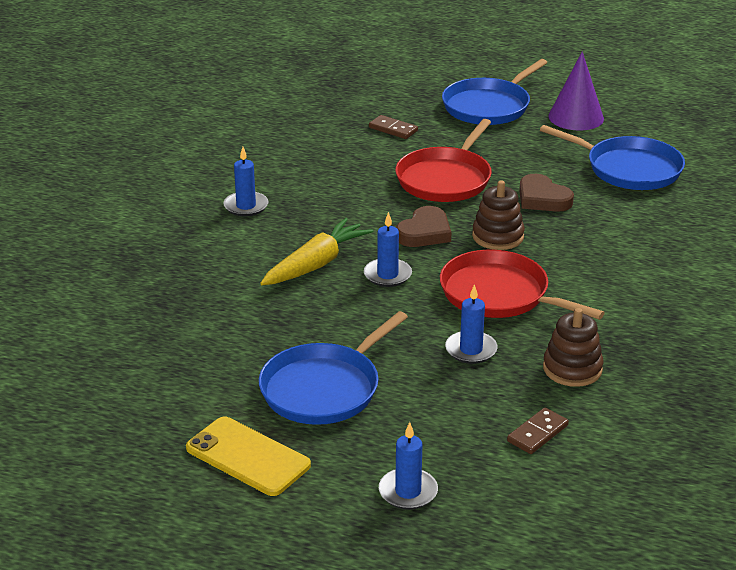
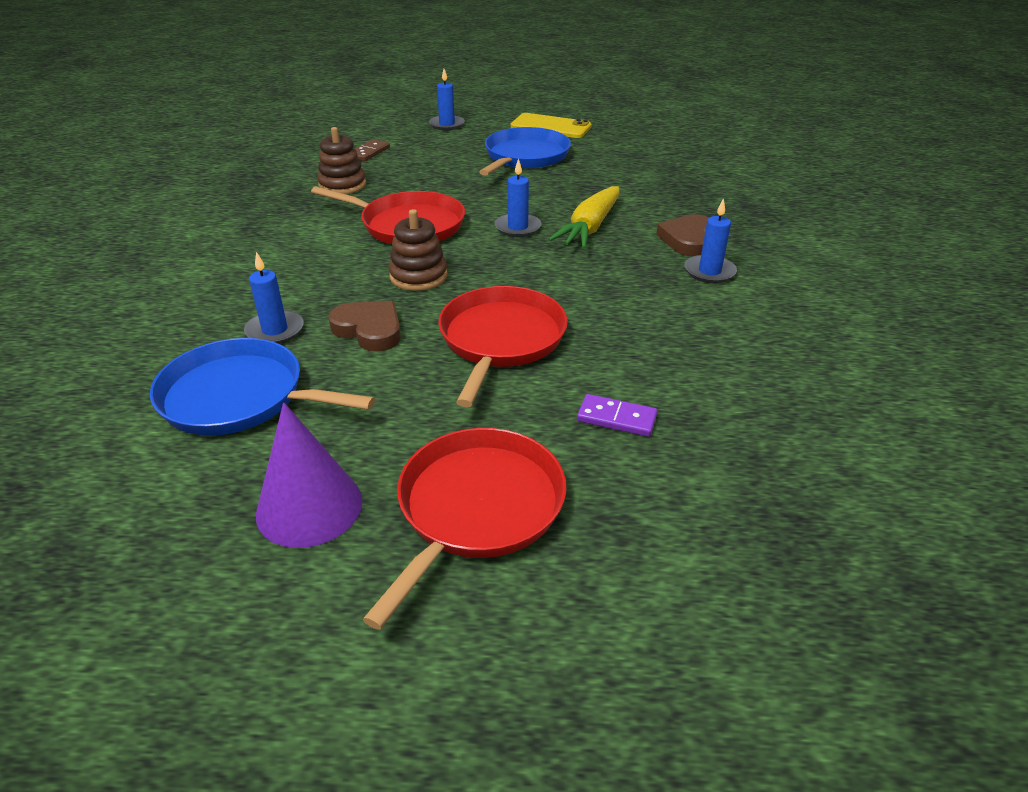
camera: 165 degrees right, 5 degrees up
(393, 129) = (616, 418): brown domino -> purple domino
(424, 232) = (499, 270): brown heart -> brown heart (687, 239)
(471, 350) = (425, 187): blue candle -> blue candle (275, 330)
(489, 106) = (476, 508): blue pan -> red pan

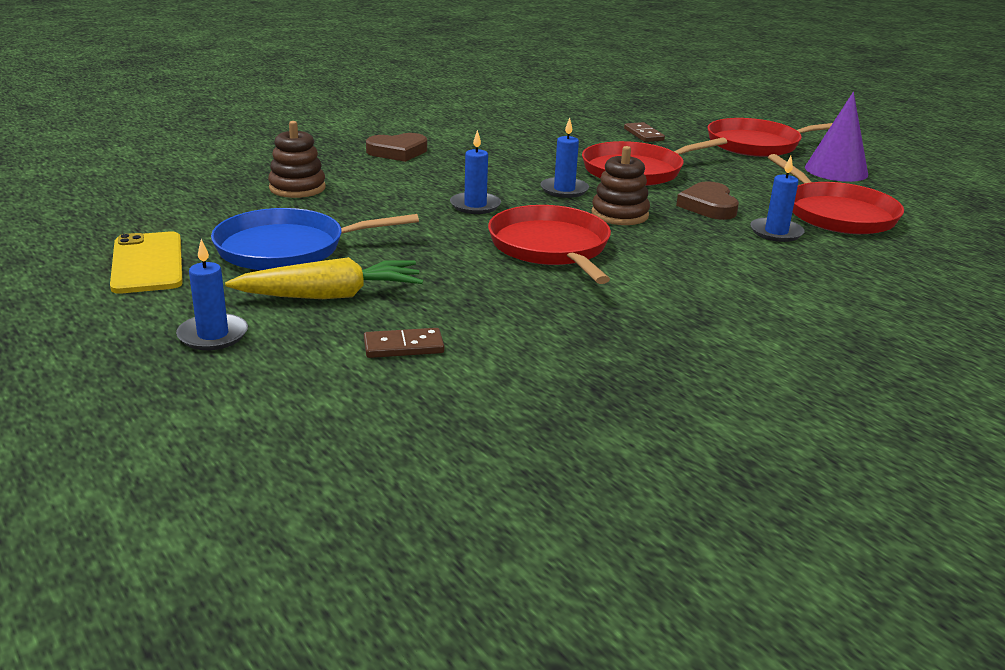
camera: 130 degrees left, 10 degrees down
(240, 397) = (836, 214): blue pan -> red pan
(342, 185) = (526, 317): brown stacking toy -> brown stacking toy (297, 188)
(589, 228) = (431, 182): yellow carrot -> yellow carrot (331, 295)
(616, 418) = (643, 135): purple domino -> brown domino
(709, 271) = (441, 140): blue candle -> blue candle (564, 190)

